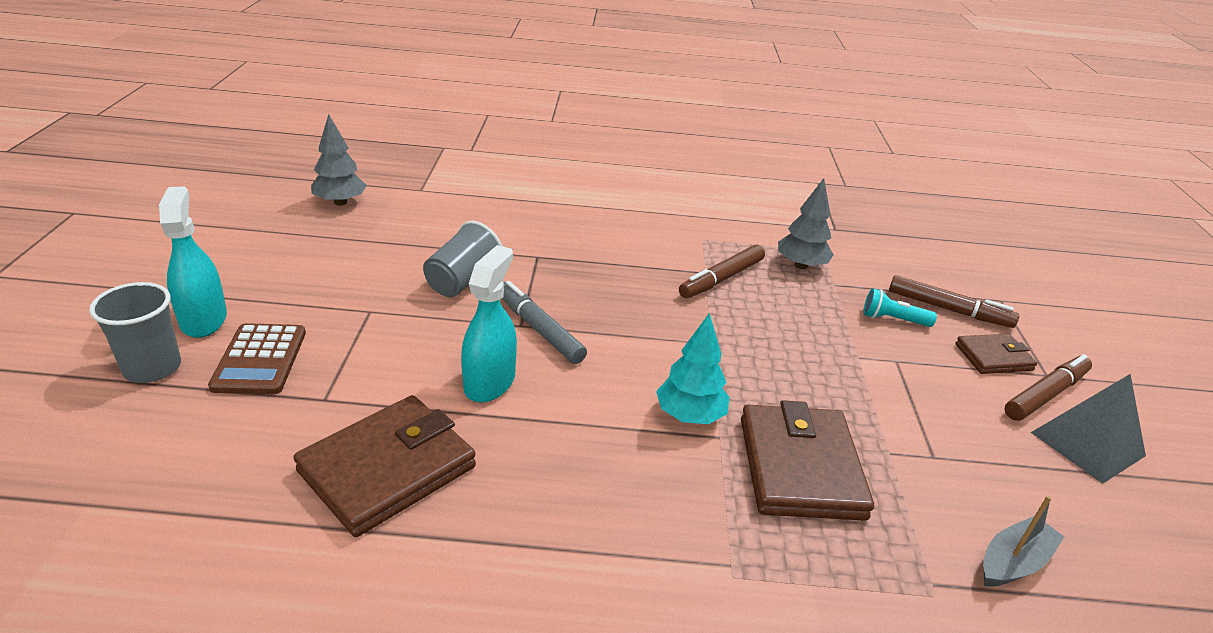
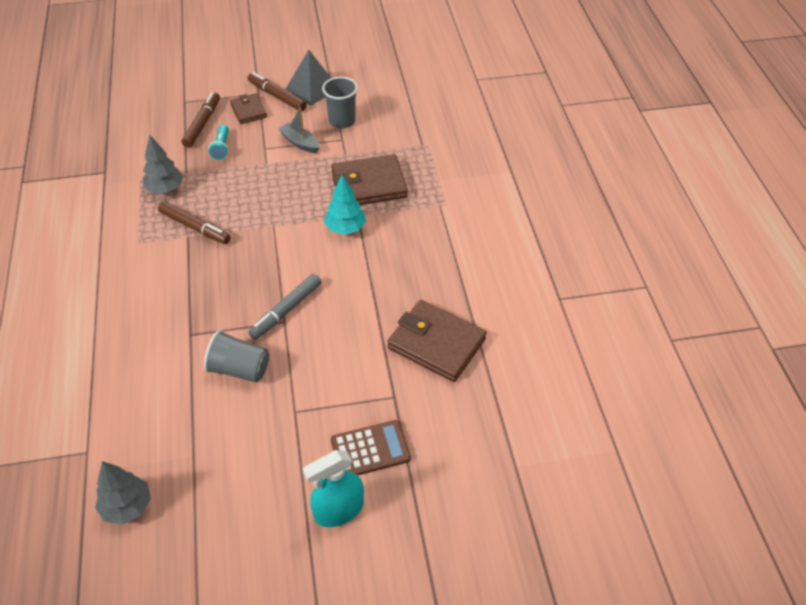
camera: 100 degrees left, 15 degrees up
(152, 368) = (401, 508): grey cup -> grey cup (342, 121)
(489, 382) = (349, 321): turquoise spray bottle -> none
(1013, 562) = (400, 121): grey boat -> grey boat (300, 143)

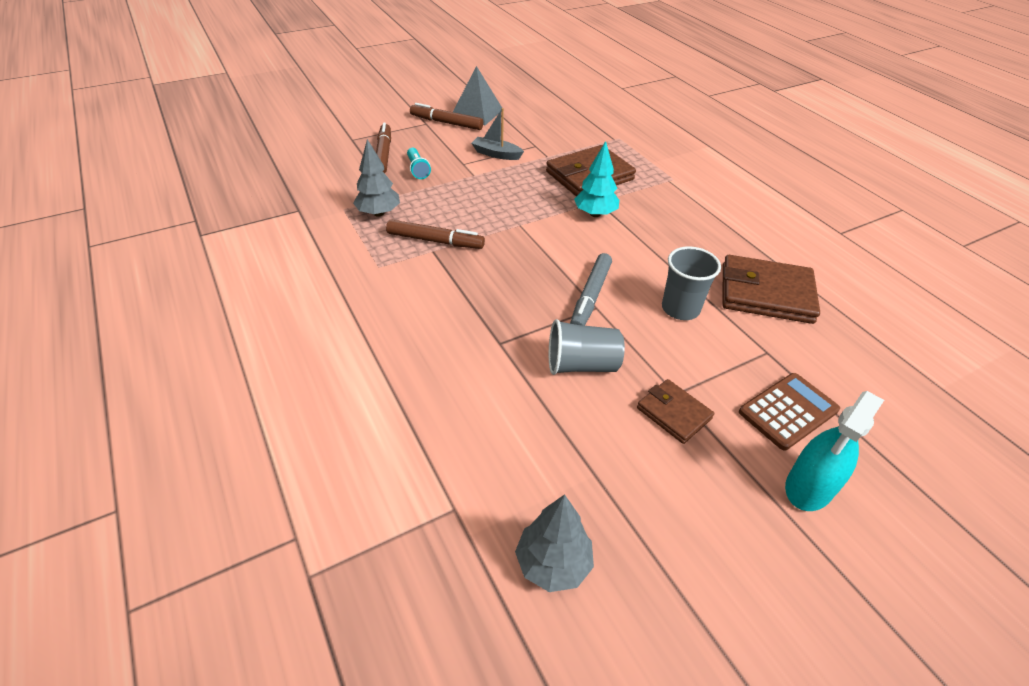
camera: 20 degrees left, 5 degrees down
(248, 111) = (425, 137): brown wallet -> brown wallet (673, 413)
(342, 121) = (524, 132): grey cup -> grey cup (680, 308)

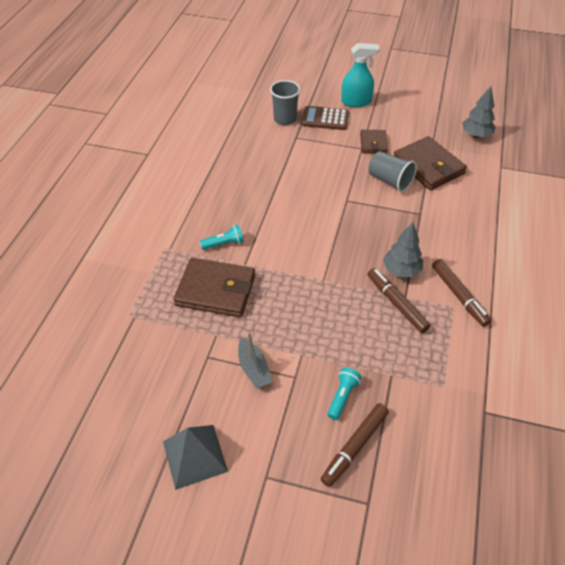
camera: 135 degrees left, 5 degrees up
(378, 213) = (418, 361): grey tree -> grey tree (401, 270)
(446, 123) = (245, 460): brown marker -> brown marker (459, 296)
(590, 297) = (342, 207): grey marker -> none
(595, 214) = (262, 255): turquoise tree -> none
(637, 205) = (224, 243): none -> turquoise flashlight
(680, 308) = (304, 174): grey cup -> grey cup (285, 119)
(766, 293) = (250, 155): brown wallet -> brown wallet (428, 166)

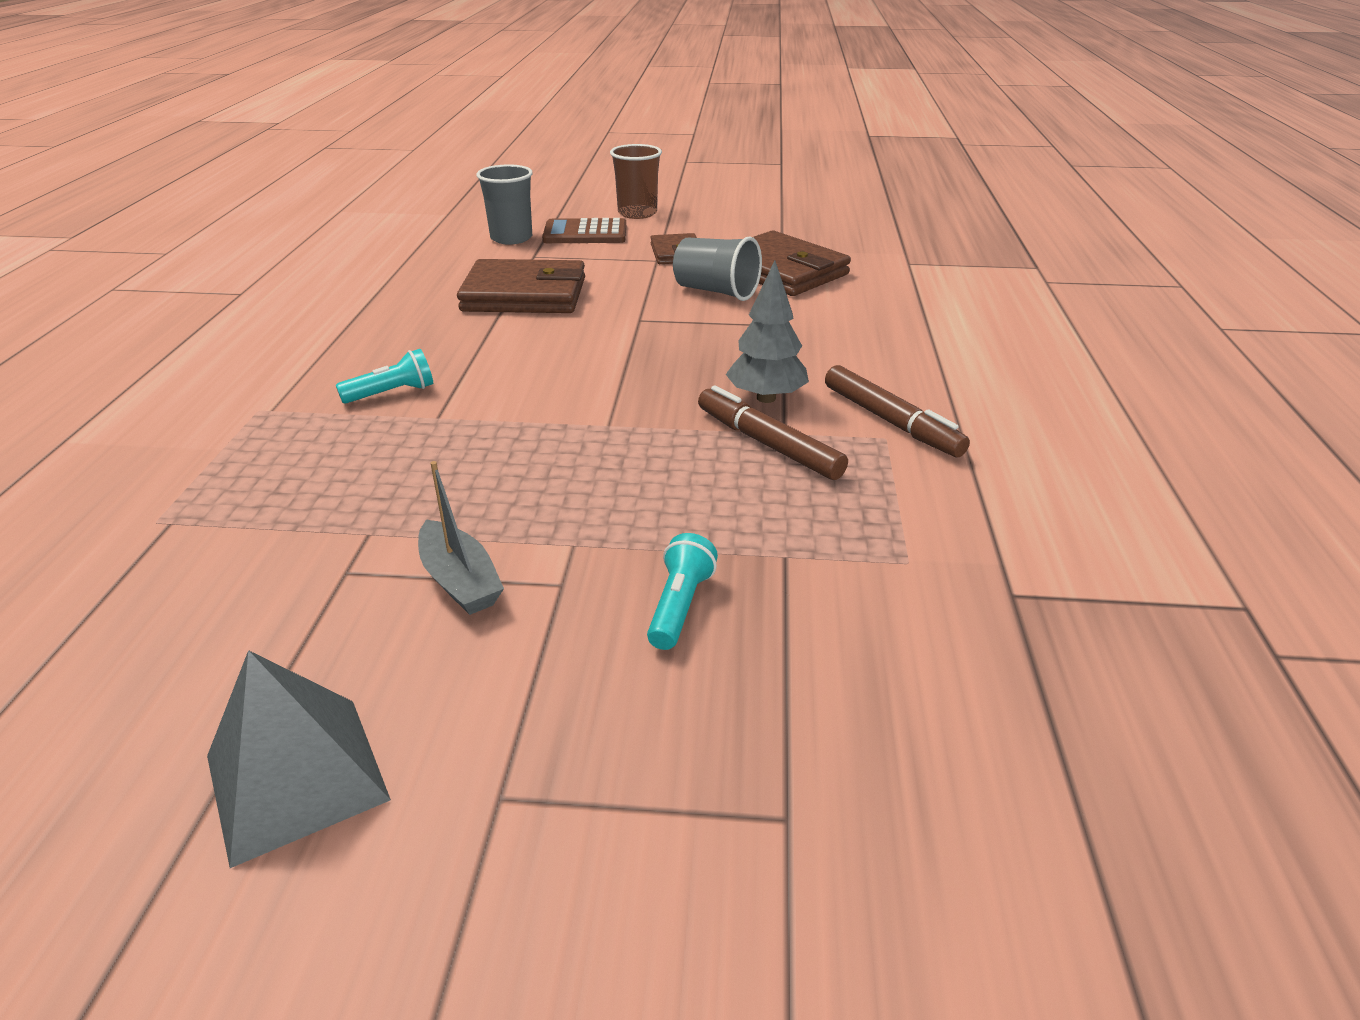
camera: 10 degrees left, 15 degrees down
(216, 290) = (371, 461): brown wallet -> brown wallet (524, 295)
(354, 447) = (727, 699): brown marker -> none
(356, 102) = (637, 213): turquoise spray bottle -> brown cup
(476, 135) = (853, 233): grey tree -> none

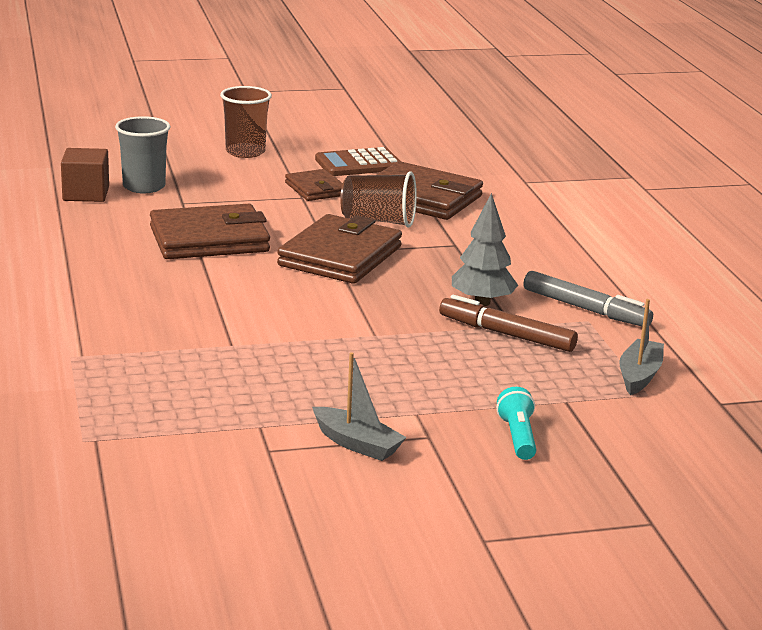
camera: 20 degrees left, 10 degrees down
(296, 777) = (353, 551): grey pyramid -> none
(392, 393) = (174, 331): turquoise flashlight -> none
(451, 241) = (86, 194): none -> brown cube
(585, 233) = (212, 176): brown calculator -> brown calculator (359, 164)
(644, 326) = (340, 256): none -> brown wallet
(716, 291) = (378, 221): grey cup -> brown cup
(891, 422) = (585, 309): brown marker -> grey marker
(911, 530) = (639, 376): none -> grey boat

